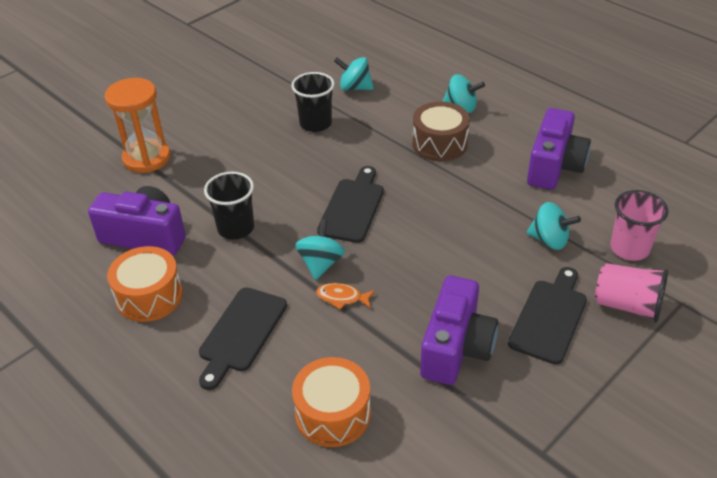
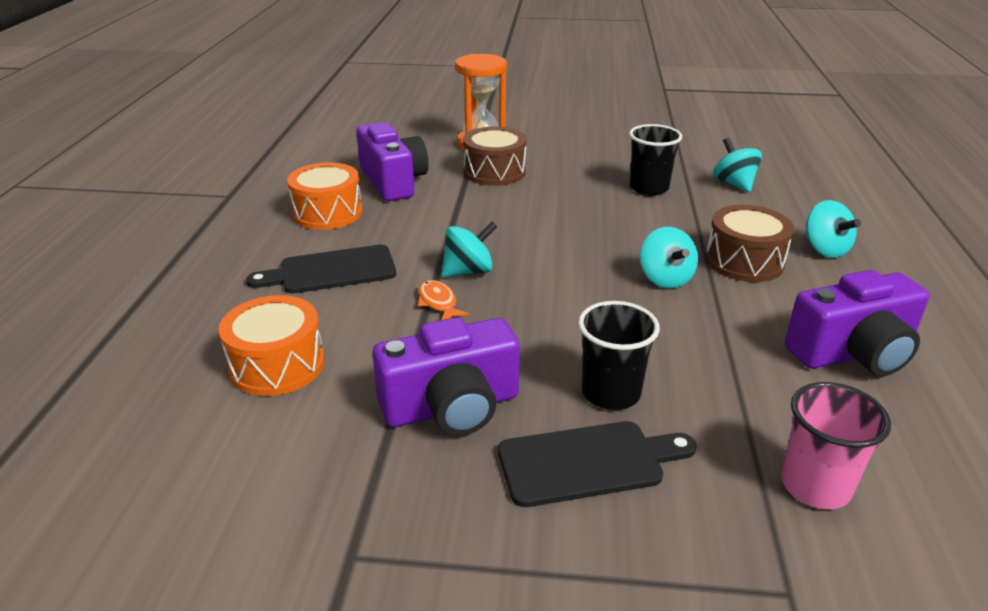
camera: 50 degrees right, 10 degrees down
(201, 177) = (494, 172): none -> brown drum
(236, 228) = (456, 212): black cup -> black cup (611, 393)
(352, 207) = (568, 254): black cutting board -> none
(549, 240) = (720, 405): turquoise spinning top -> turquoise spinning top (665, 279)
(627, 305) = (704, 531): pink cup -> none

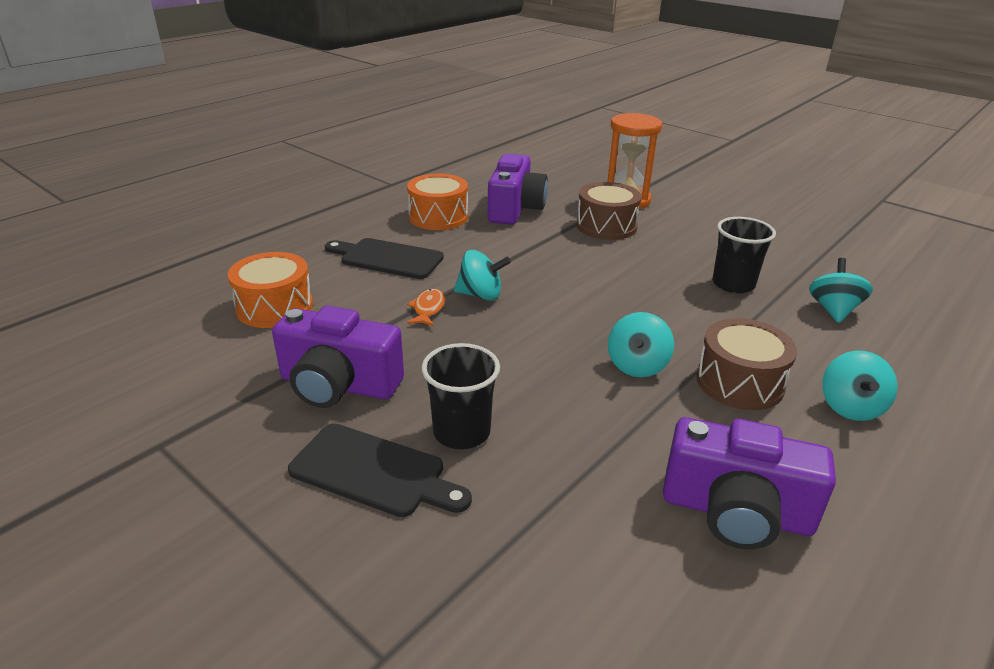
camera: 35 degrees right, 0 degrees up
(815, 486) = (526, 596): pink cup -> none

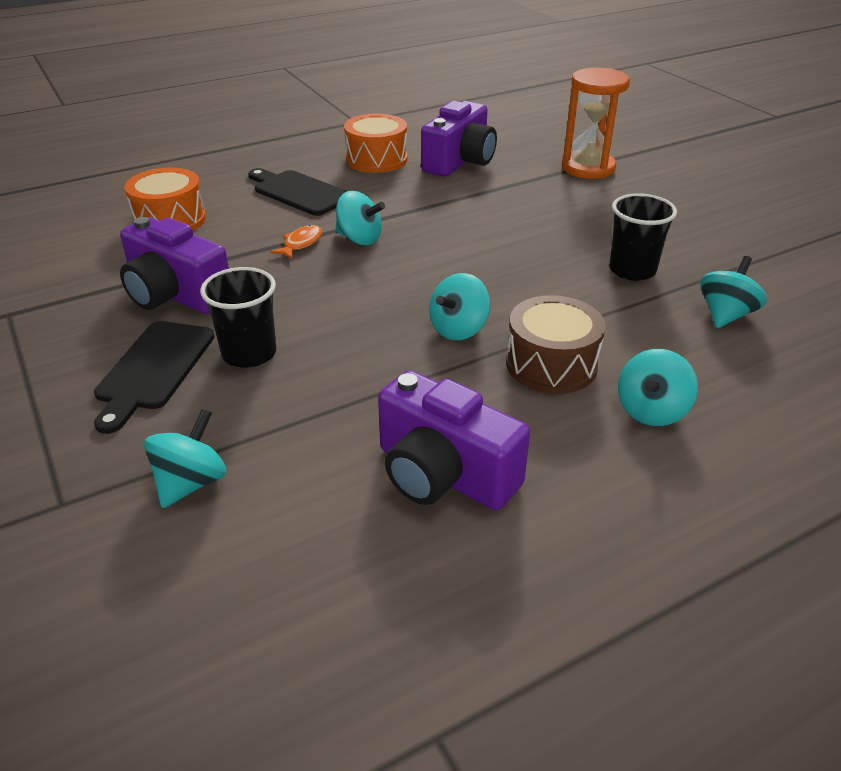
camera: 20 degrees right, 5 degrees up
(374, 472) = (153, 369): black cutting board -> black cutting board turned 60 degrees clockwise
(508, 590) = (191, 483): none -> turquoise spinning top
(606, 226) = (542, 191): brown drum -> none

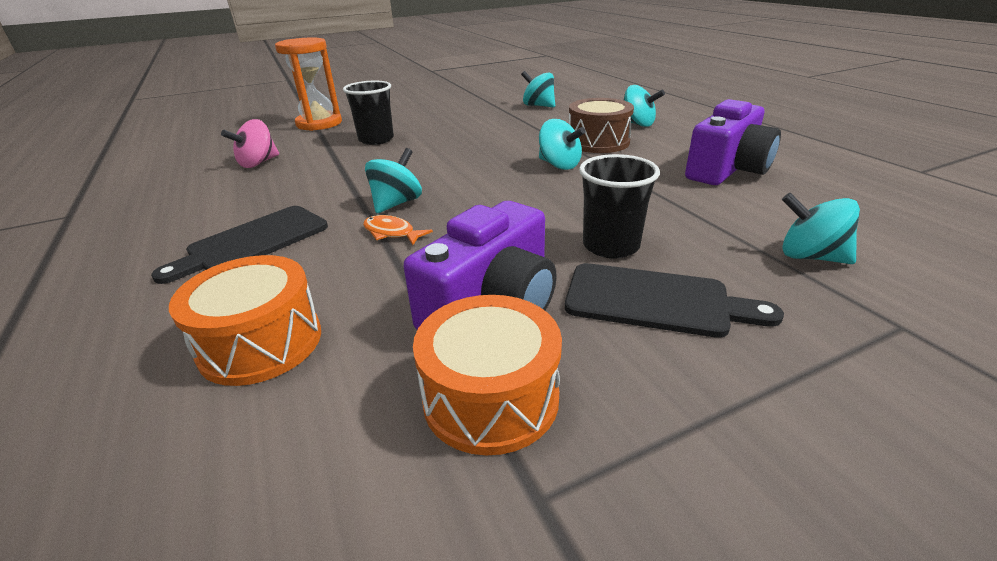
camera: 85 degrees left, 5 degrees down
(376, 159) = (207, 200): orange drum -> orange drum (491, 397)
(460, 161) = (258, 163): purple camera -> pink spinning top
(632, 270) = (484, 120): black cup -> black cup (376, 139)

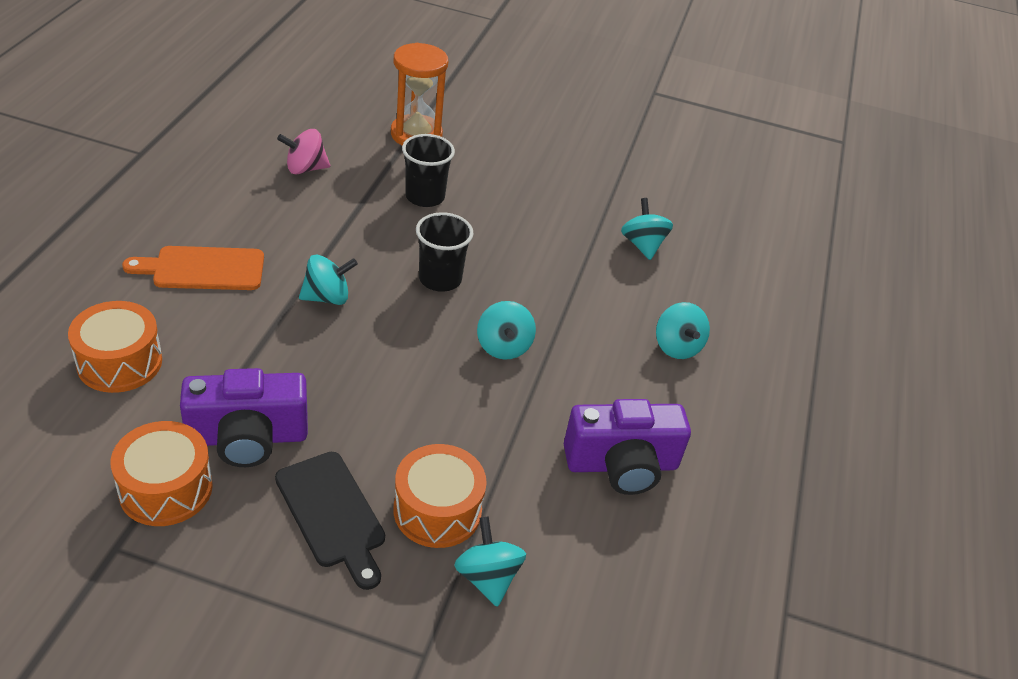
camera: 35 degrees right, 10 degrees up
(253, 242) = (203, 269): black cutting board -> orange cutting board
(391, 233) = (284, 327): orange fish -> none
(598, 142) = (590, 343): brown drum -> none
(610, 246) = (386, 455): black cup -> black cup (440, 279)
(704, 248) = (437, 510): none -> orange drum

